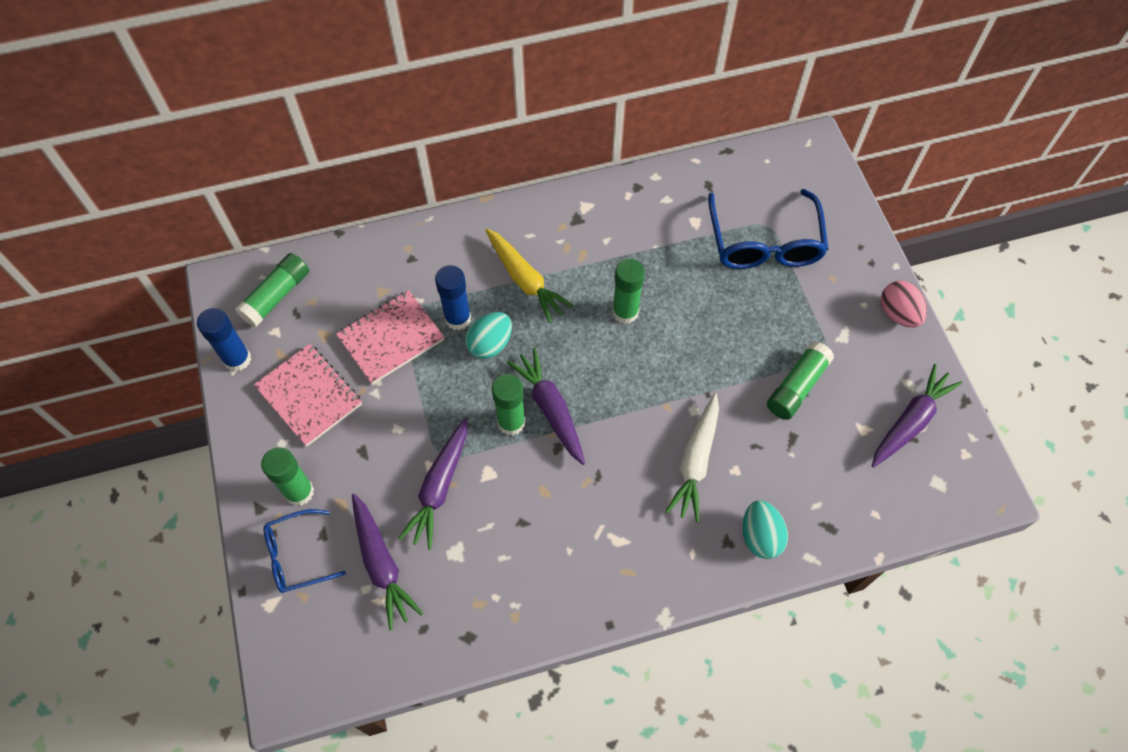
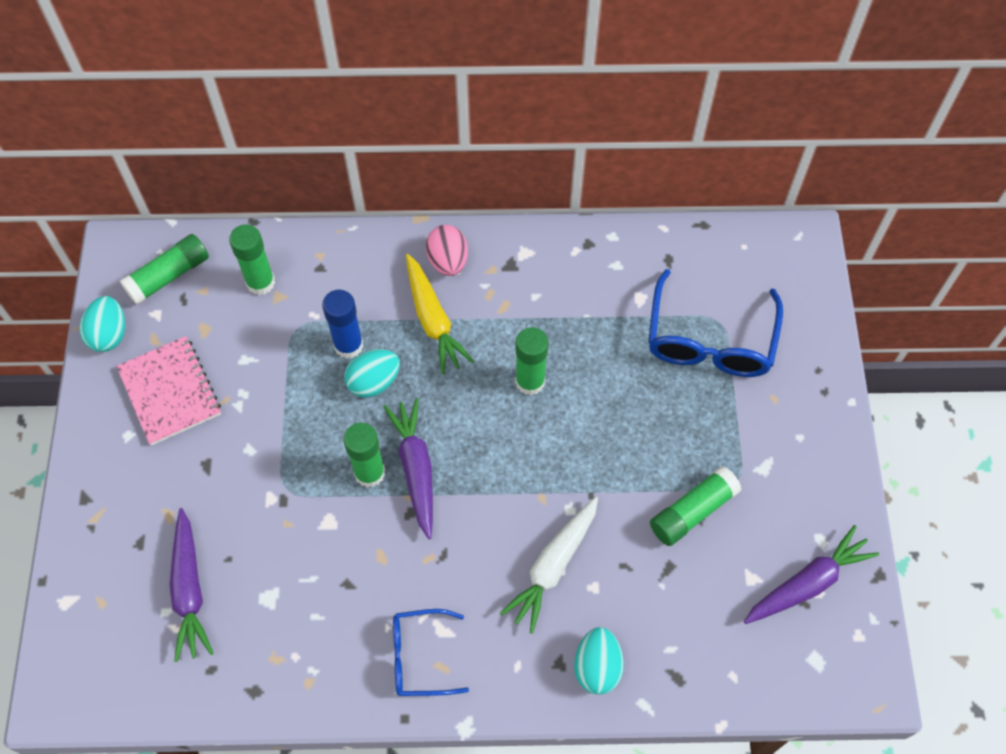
camera: 15 degrees right, 0 degrees up
(237, 359) = (109, 334): blue glue stick -> turquoise egg
(297, 556) = (107, 558): blue glasses -> blue glasses (420, 657)
(299, 492) = (129, 492): green glue stick -> green glue stick (260, 282)
(391, 338) = (272, 350): pink notebook -> none
(439, 487) = (273, 524): purple carrot -> none
(898, 314) = (835, 457): pink egg -> pink egg (448, 261)

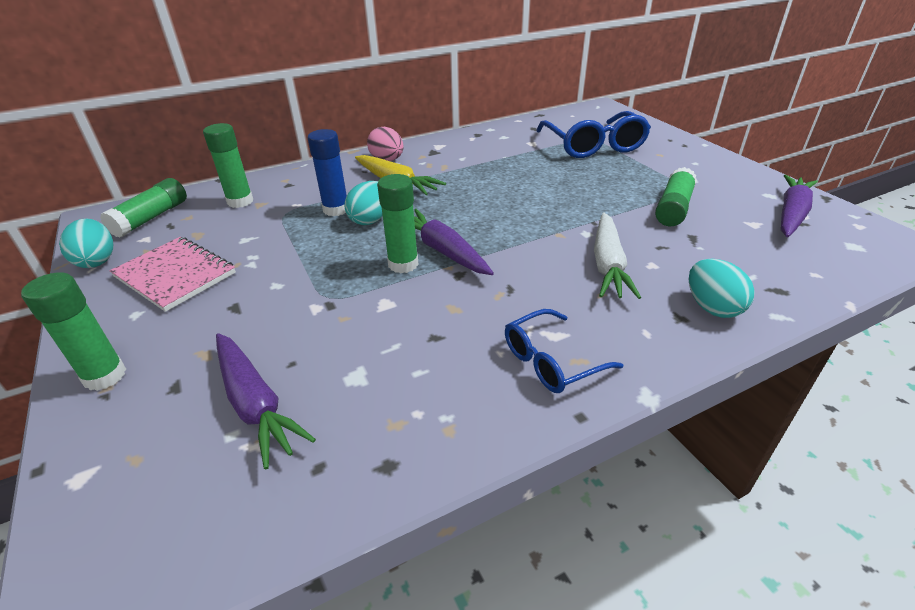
camera: 25 degrees left, 25 degrees down
(530, 381) = (493, 189): green glue stick -> green glue stick (105, 376)

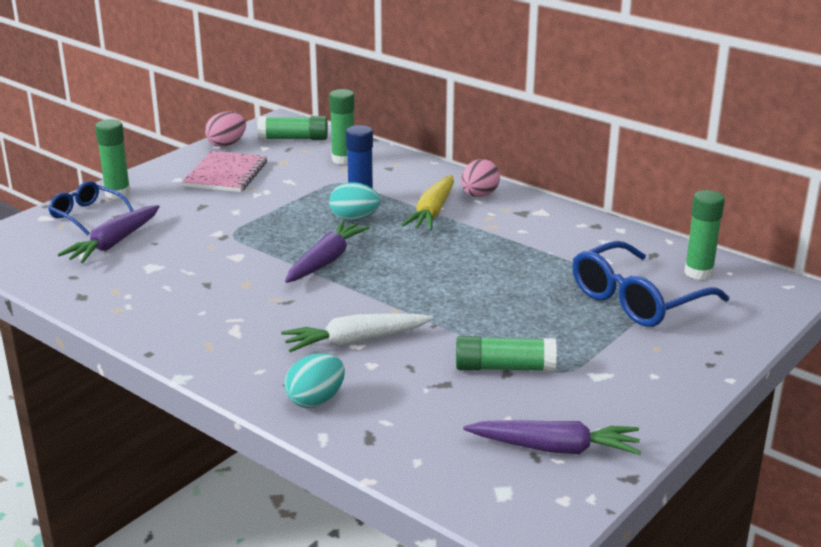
camera: 65 degrees right, 10 degrees down
(97, 261) = (227, 144): turquoise egg -> pink egg
(403, 264) = (293, 250): green glue stick -> green glue stick (698, 272)
(551, 361) = (202, 333): blue glasses -> blue glasses (87, 215)

